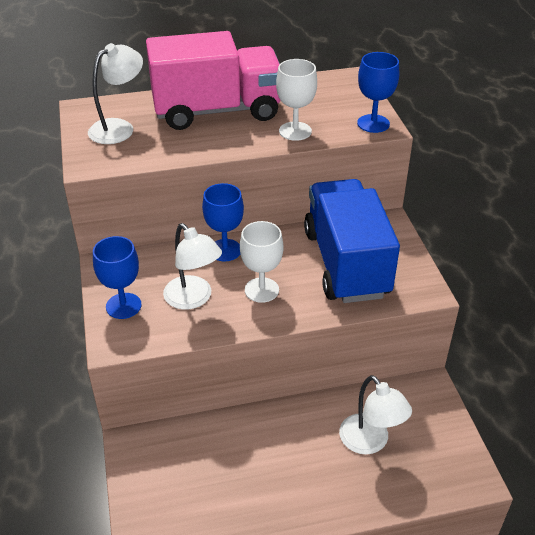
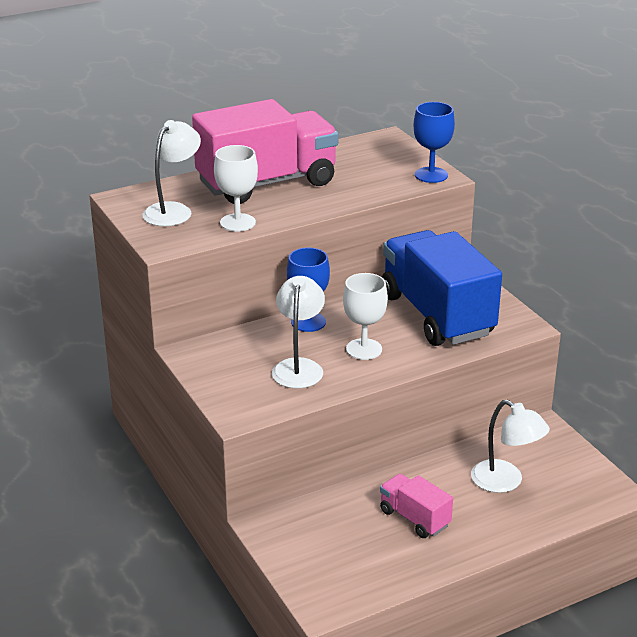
camera: 15 degrees left, 10 degrees down
(123, 306) = (229, 384): blue goblet -> none
(193, 299) = (299, 367): white lamp -> white lamp turned 120 degrees counterclockwise
(268, 465) = (414, 518): none -> pink truck
(295, 131) = (357, 191): white goblet -> white goblet (237, 222)

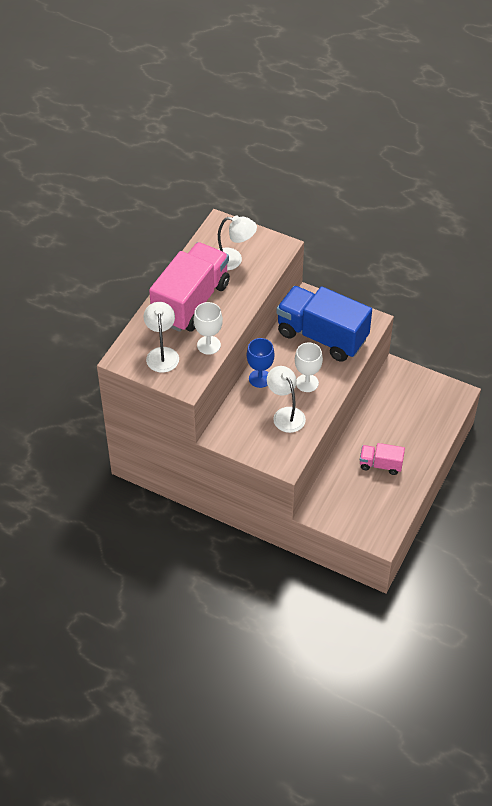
camera: 35 degrees left, 20 degrees up
(431, 175) = (275, 247): blue goblet -> none
(505, 482) = (404, 416): white lamp -> white lamp (233, 260)

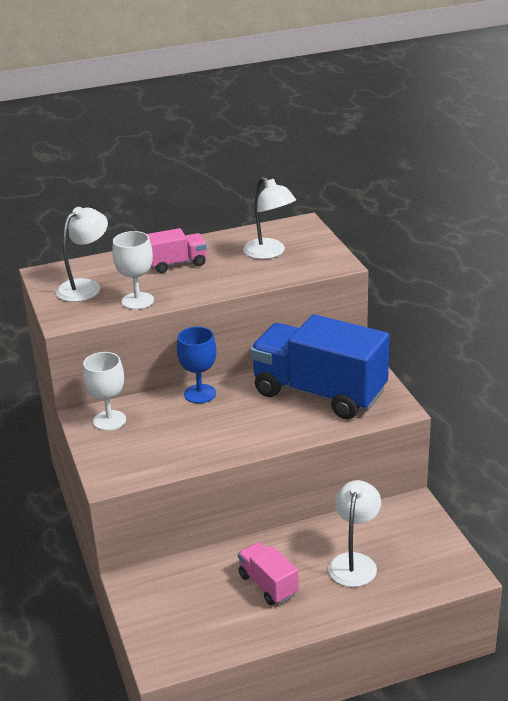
camera: 45 degrees right, 20 degrees down
(191, 302) = (177, 264): pink truck -> pink truck, size x0.48
(285, 414) = (177, 437): white lamp -> white lamp (354, 562)
(307, 383) = (242, 423): white goblet -> white goblet (109, 420)
(322, 336) = (319, 393): blue truck -> blue truck turned 45 degrees counterclockwise

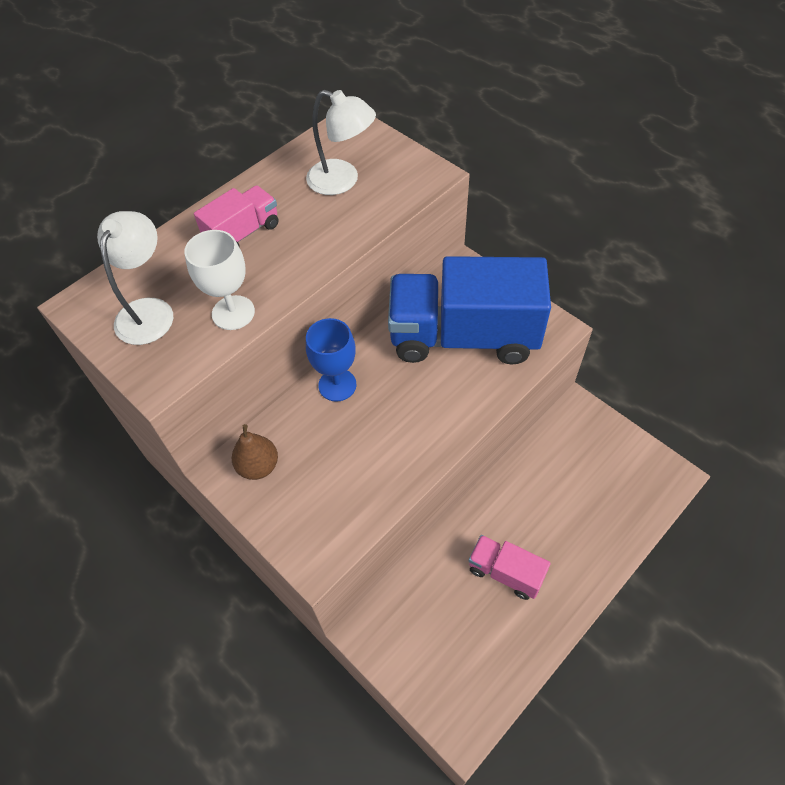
camera: 25 degrees left, 25 degrees up
(109, 420) = (258, 466): white goblet -> brown pear
(354, 562) = (568, 506): white lamp -> none

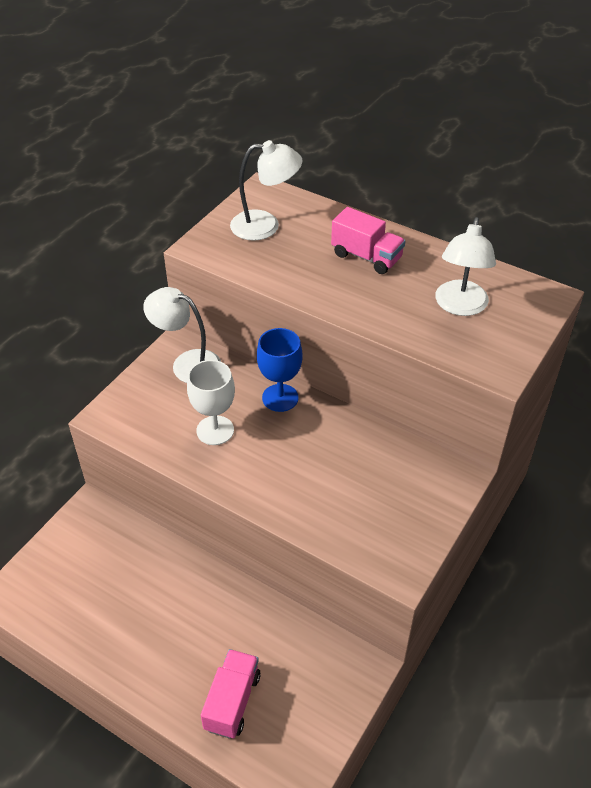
camera: 75 degrees right, 10 degrees down
(233, 313) = (275, 271): white goblet -> white goblet (215, 430)
(258, 466) = (187, 363): brown pear -> white lamp
(463, 336) = (364, 486): blue truck -> none
(505, 572) = (155, 613): pink truck -> pink truck (232, 701)

